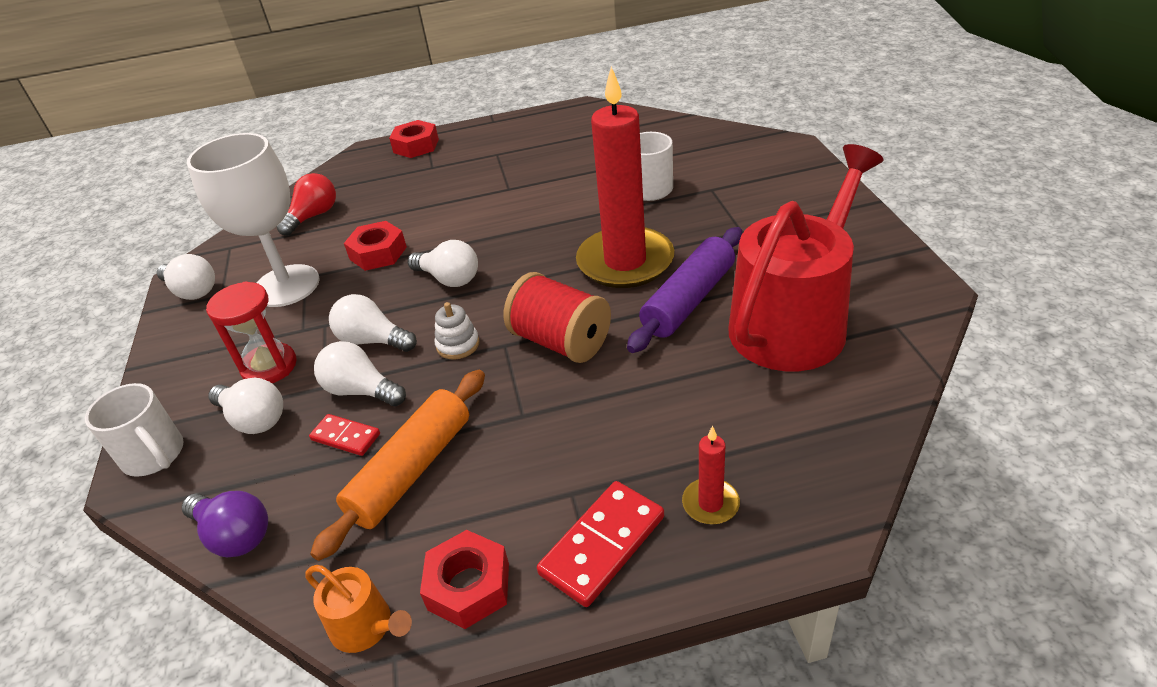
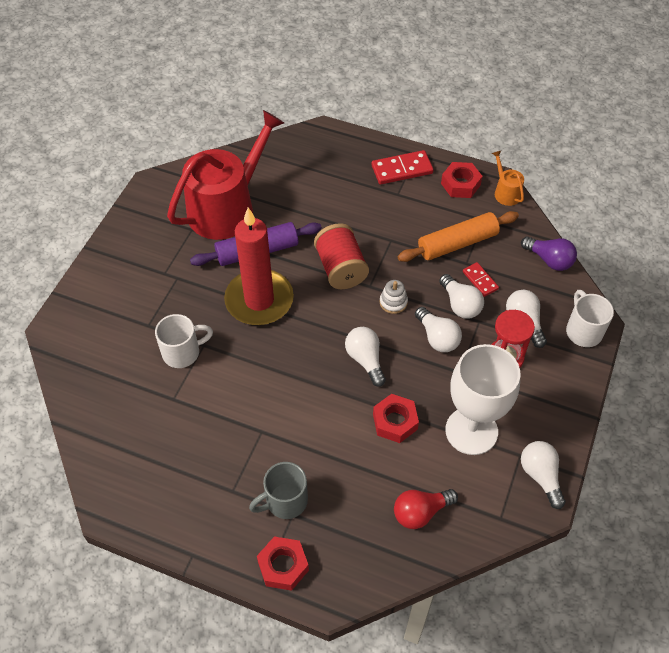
camera: 150 degrees left, 15 degrees up
(234, 535) = (549, 260): purple light bulb -> purple light bulb turned 150 degrees clockwise
(445, 169) = (285, 501): none -> grey mug
(710, 503) = (350, 160): red candle -> none
(794, 321) = (227, 208): red watering can -> red watering can turned 150 degrees clockwise

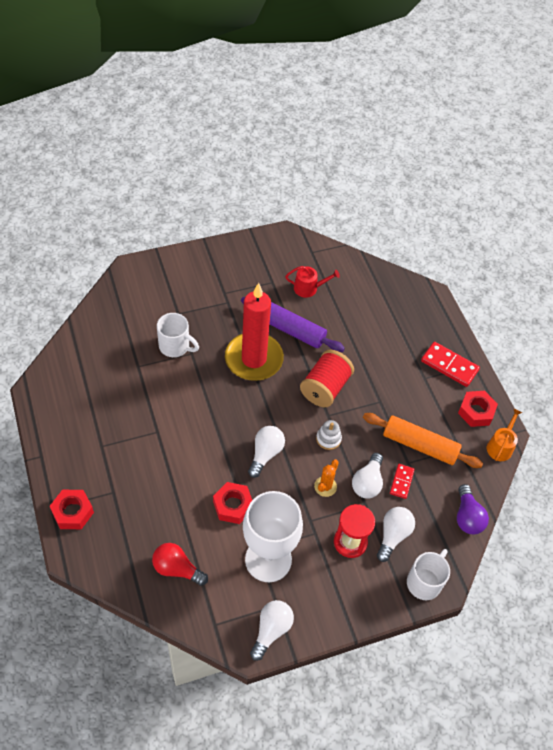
camera: 45 degrees right, 0 degrees up
(227, 208) = (308, 288): red watering can -> red watering can, size x0.41
(285, 501) = (118, 481): grey mug -> none
(437, 337) = (325, 486): white light bulb -> orange cactus

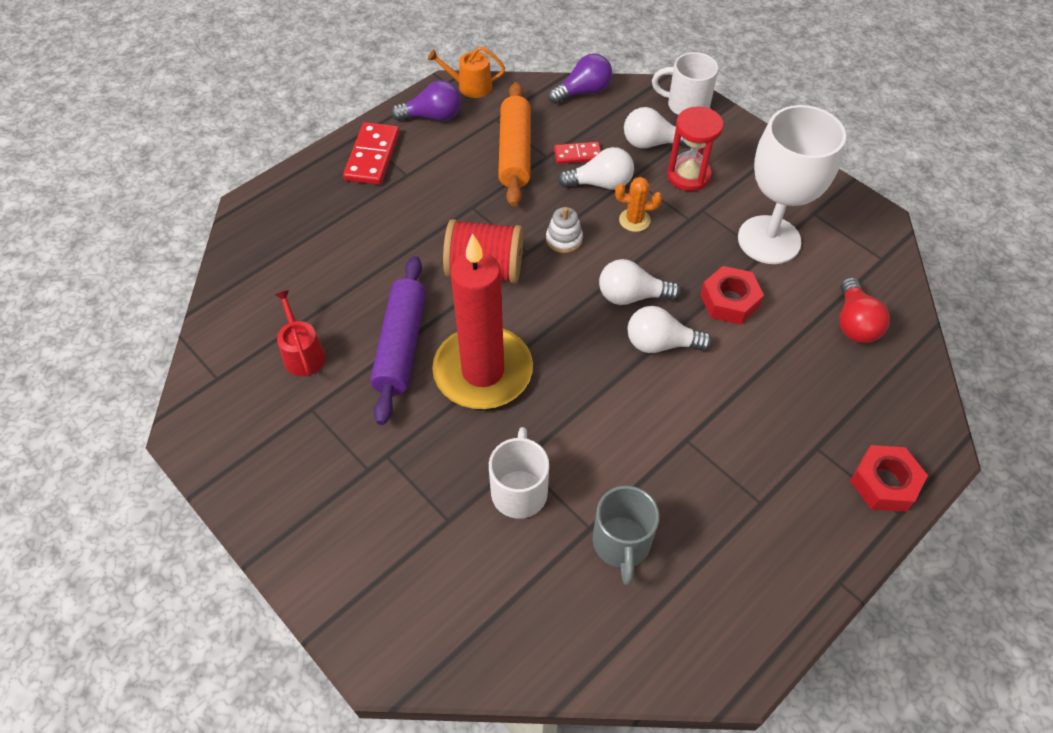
camera: 110 degrees left, 0 degrees up
(121, 374) = (621, 544): none -> grey mug
(271, 630) = (844, 208): white light bulb -> white light bulb (661, 343)
(476, 412) = (432, 116): red nut -> purple light bulb

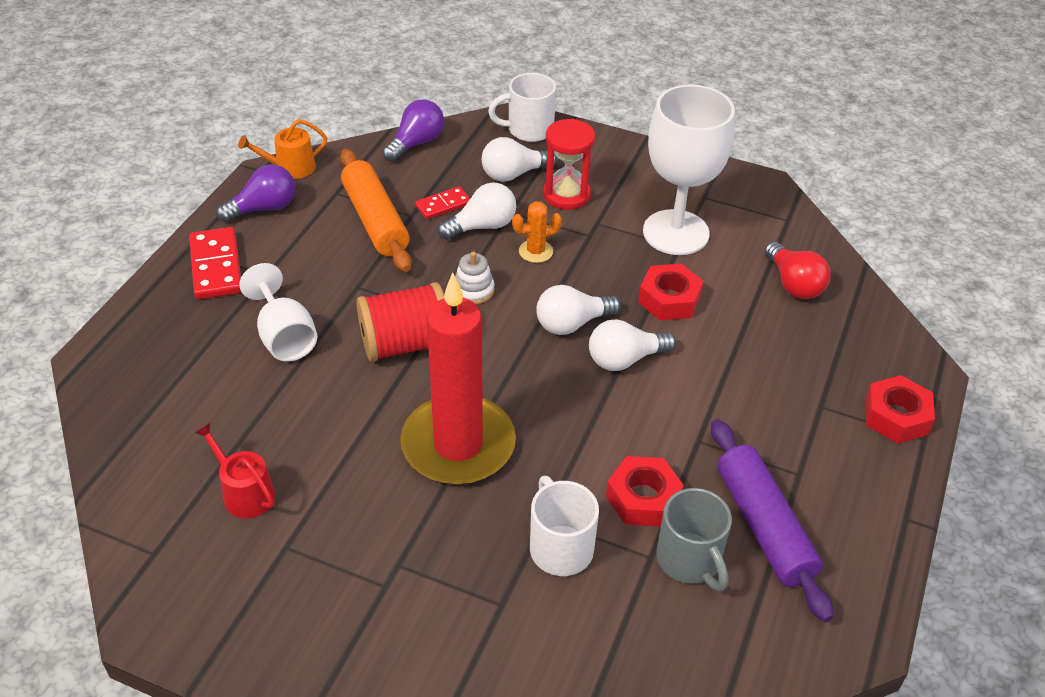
camera: 25 degrees left, 10 degrees down
(394, 233) = (284, 337): none -> white goblet
(401, 345) = (354, 448): purple rolling pin -> purple rolling pin (764, 526)
(610, 474) = (643, 498): none -> red nut

